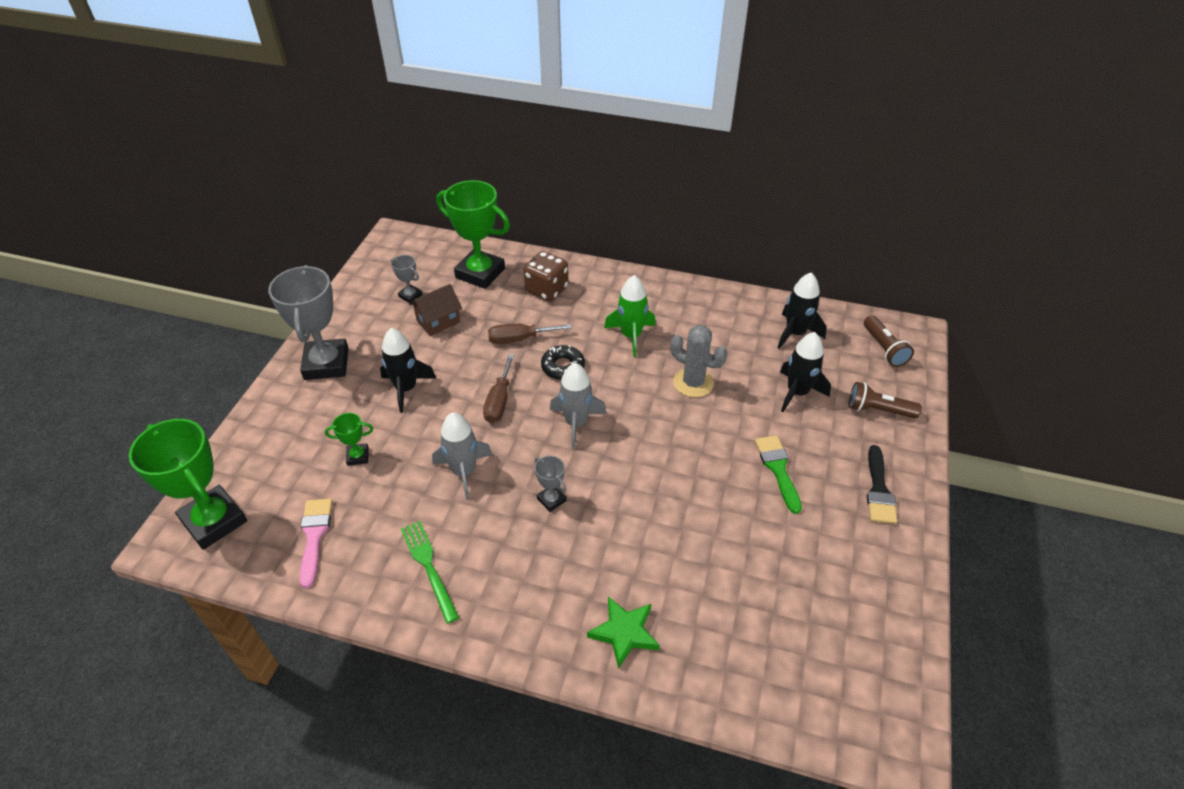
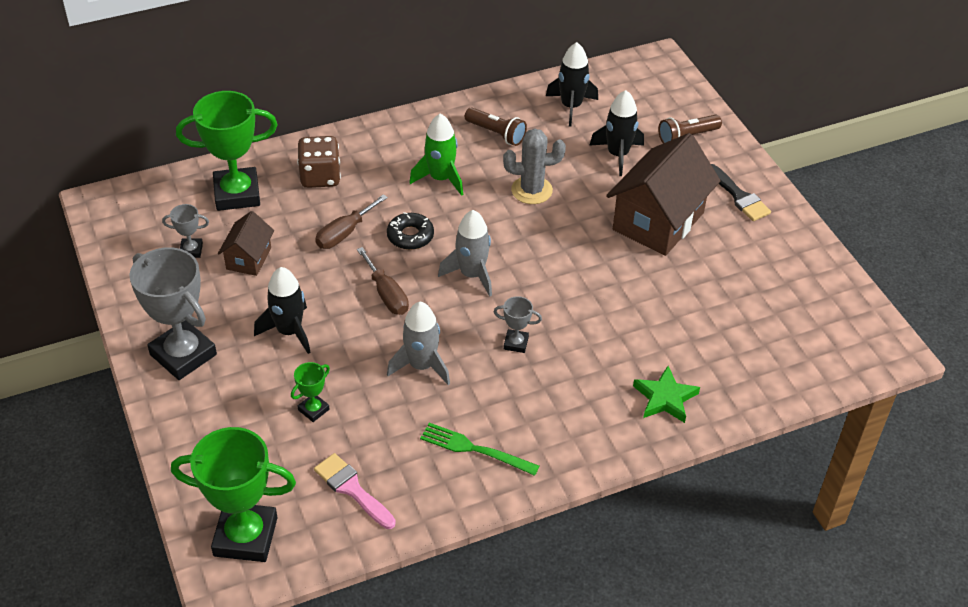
camera: 40 degrees left, 0 degrees up
(777, 469) = (658, 221): green brush -> brown house
(884, 348) = (648, 85): brown flashlight -> brown flashlight (496, 134)

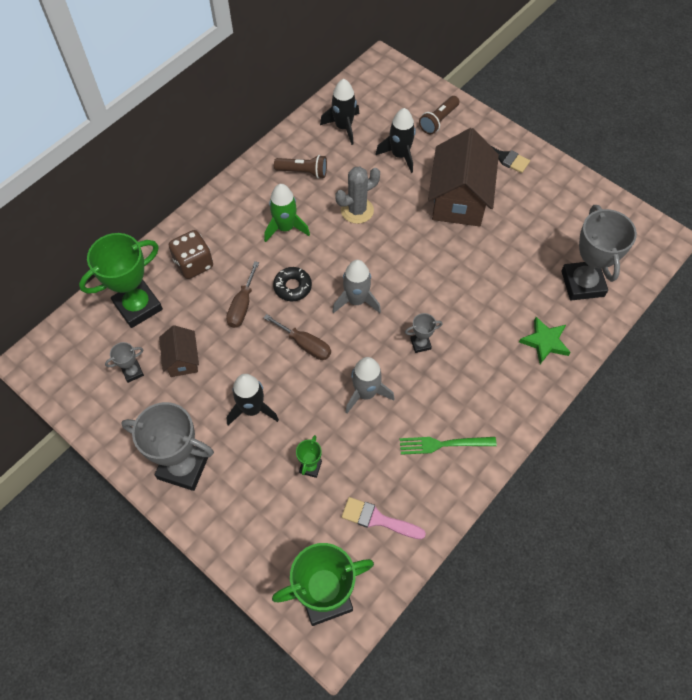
camera: 25 degrees left, 15 degrees up
(753, 358) = (582, 283): none -> grey trophy

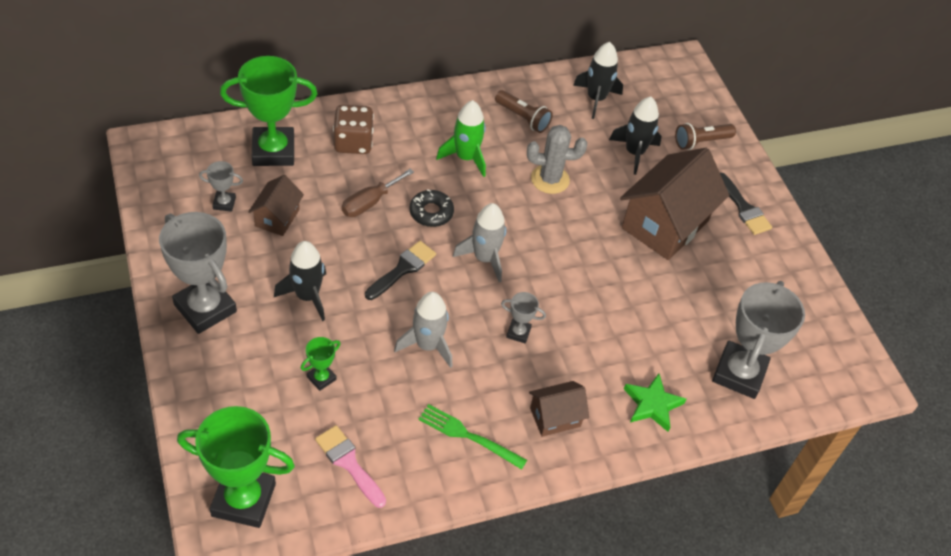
camera: 25 degrees right, 10 degrees down
(305, 344) = (402, 269): brown screwdriver -> black brush
(490, 392) = (555, 417): none -> brown house

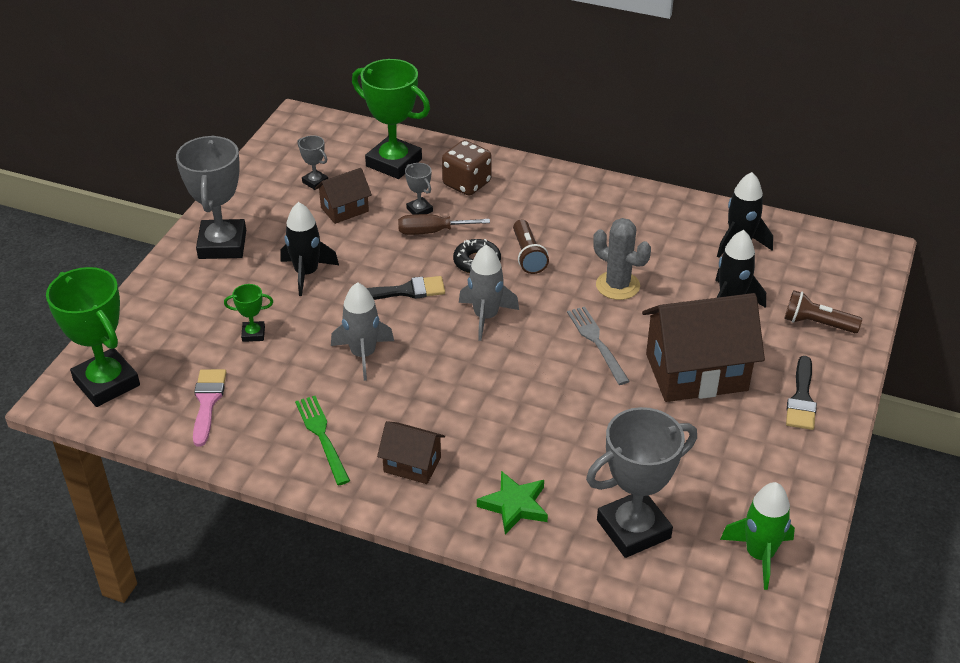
camera: 45 degrees right, 10 degrees down
(466, 157) = (555, 235): green rocket -> green rocket (759, 555)
(518, 333) = (452, 386): grey trophy -> grey trophy (419, 210)
(523, 118) = (645, 228): brown flashlight -> brown flashlight (528, 255)
(580, 236) = (596, 342): none -> grey fork

